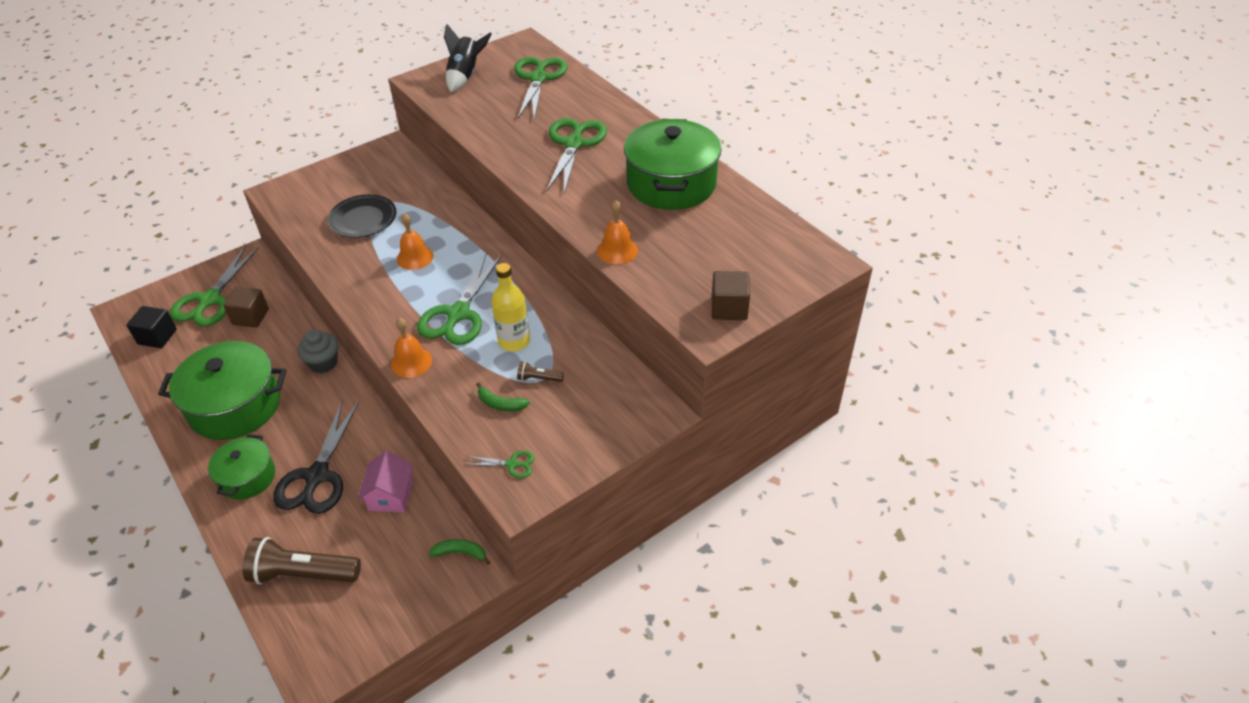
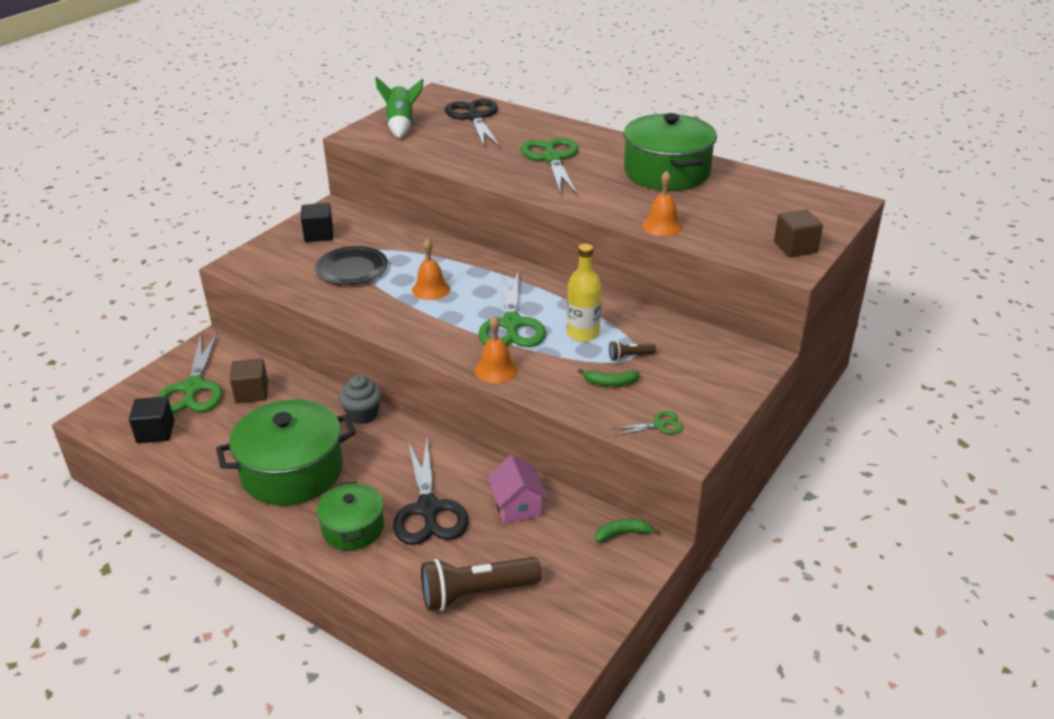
camera: 20 degrees left, 10 degrees down
(360, 174) = (319, 234): none -> black cube
(465, 76) = (401, 125): black rocket -> green rocket
(538, 79) = (475, 117): green scissors -> black scissors

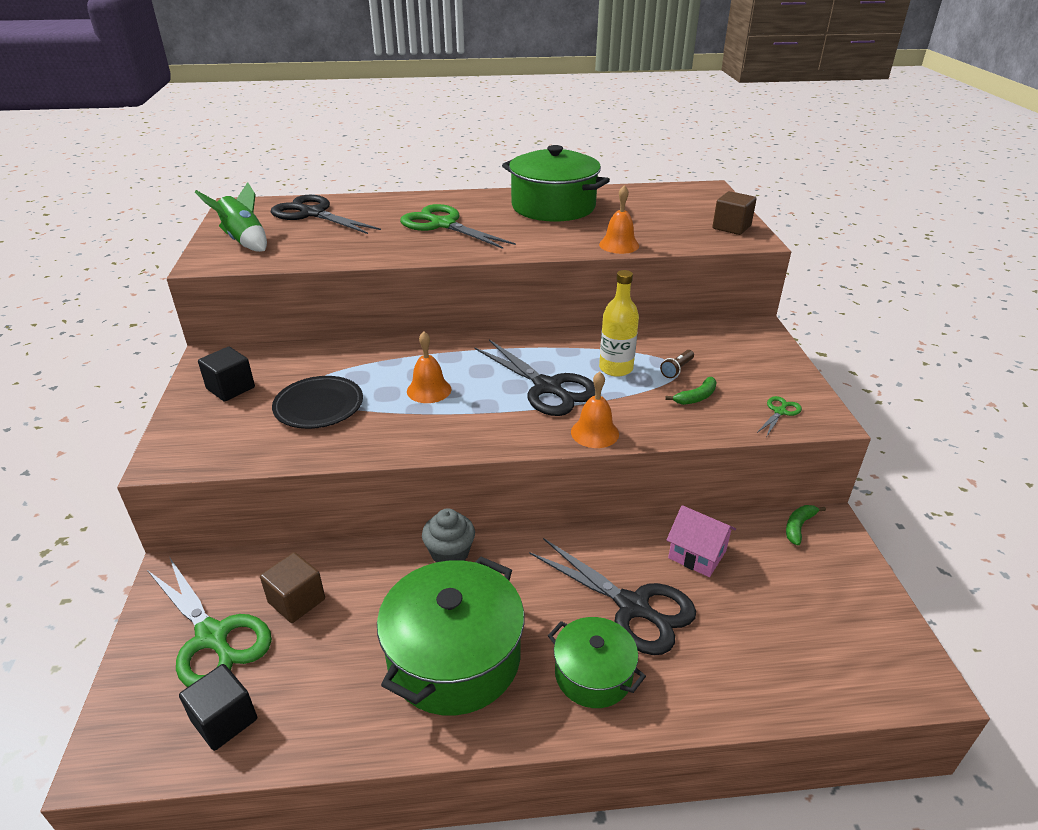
camera: 40 degrees left, 0 degrees up
(476, 593) = (777, 657): brown flashlight -> none
(511, 324) = (547, 387): green scissors -> black scissors

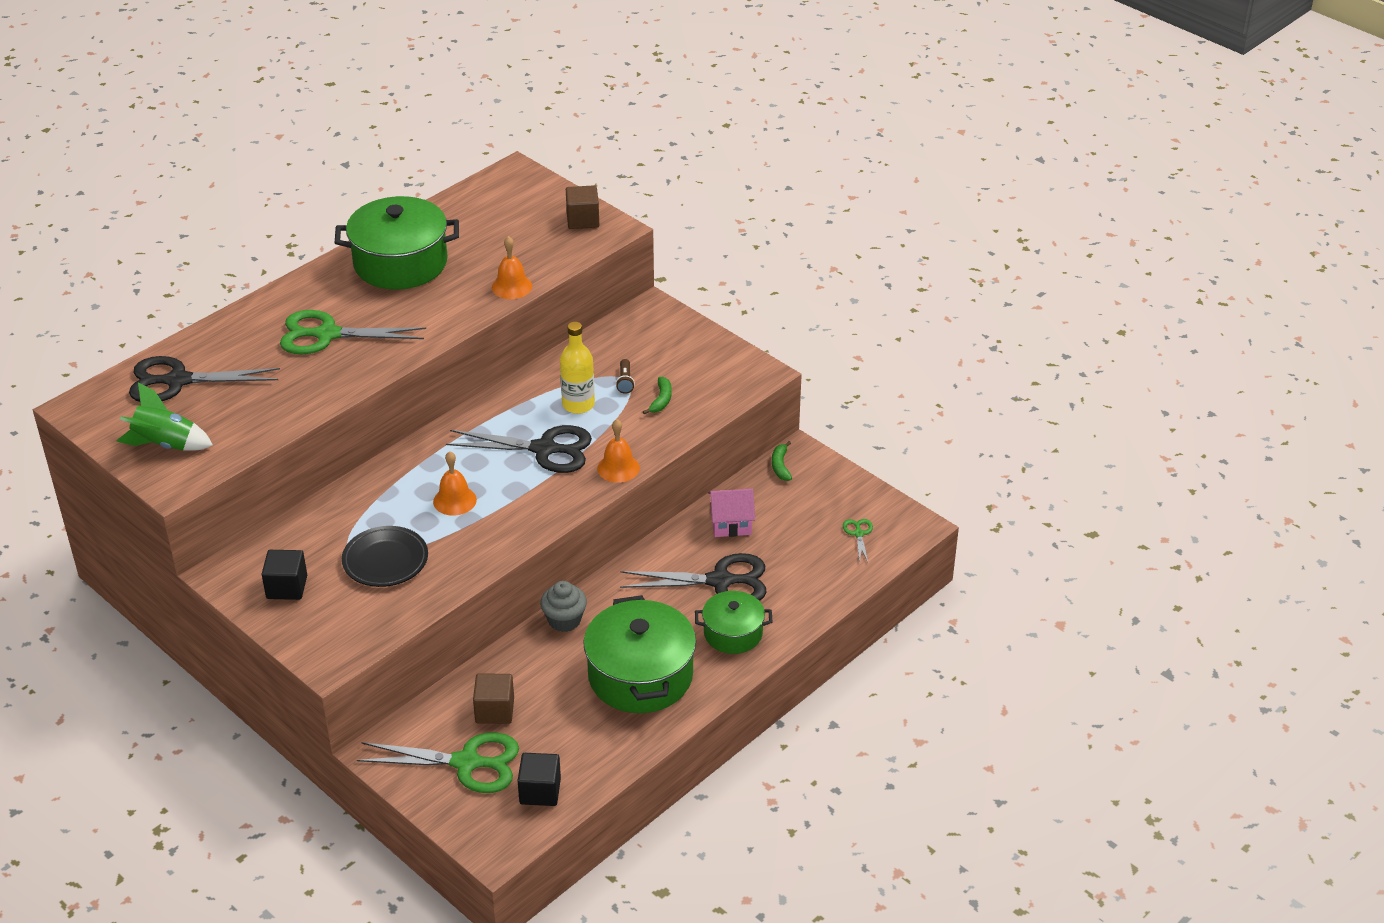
camera: 40 degrees left, 5 degrees up
(780, 412) = (728, 382): green scissors -> green scissors (858, 534)

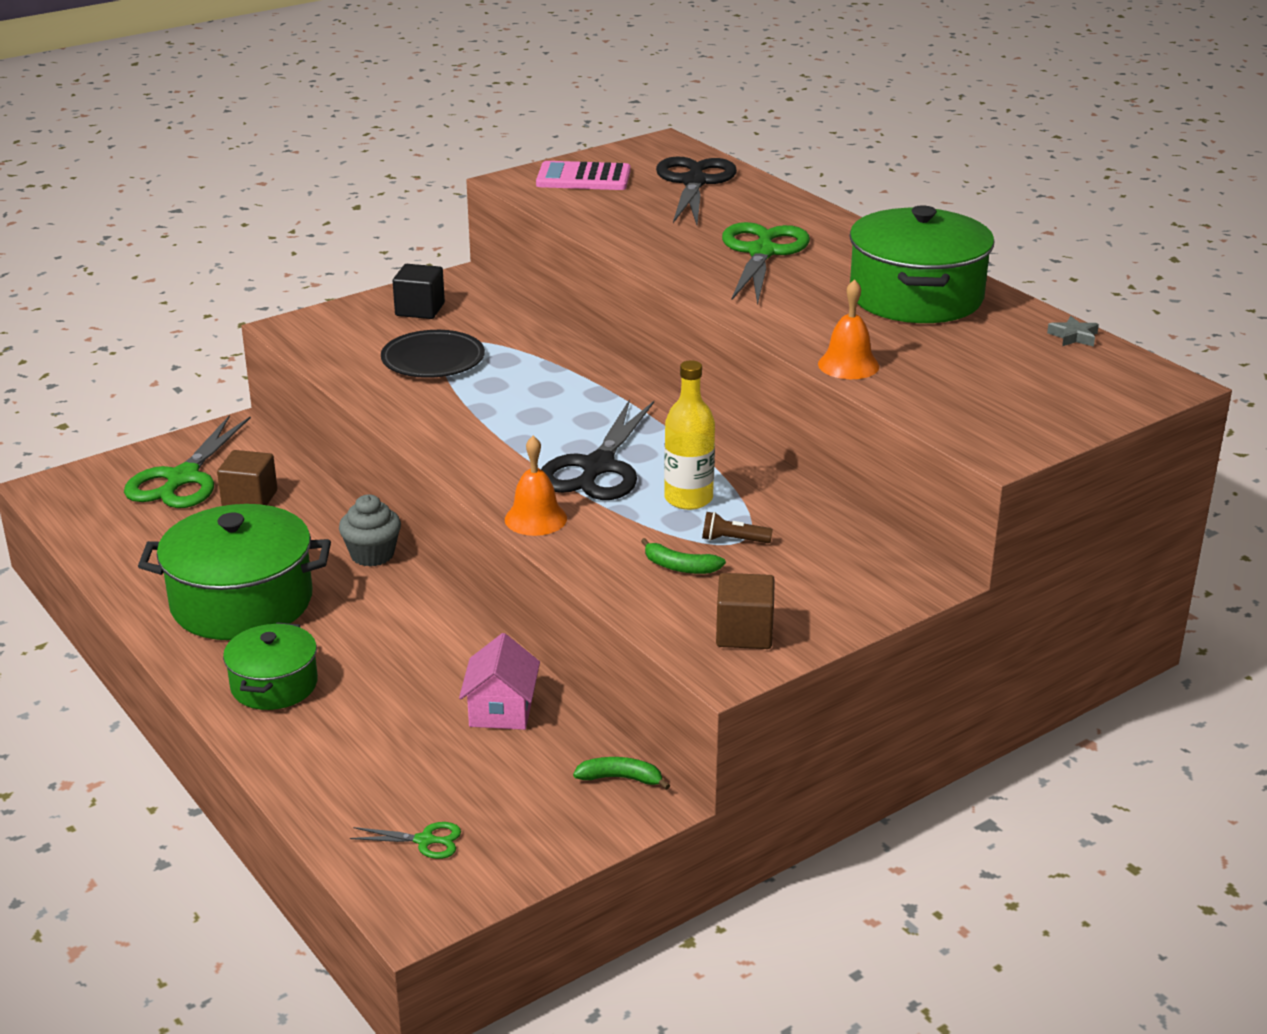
camera: 100 degrees right, 10 degrees down
(165, 444) = (583, 178): green rocket -> pink calculator
(454, 500) = (520, 404): orange bell -> none
(455, 202) = (1073, 336): none -> grey star
(540, 791) = (107, 520): black cube -> none
(583, 220) = (1026, 427): brown cube -> brown cube (744, 633)
(720, 581) = (383, 686): black scissors -> none

